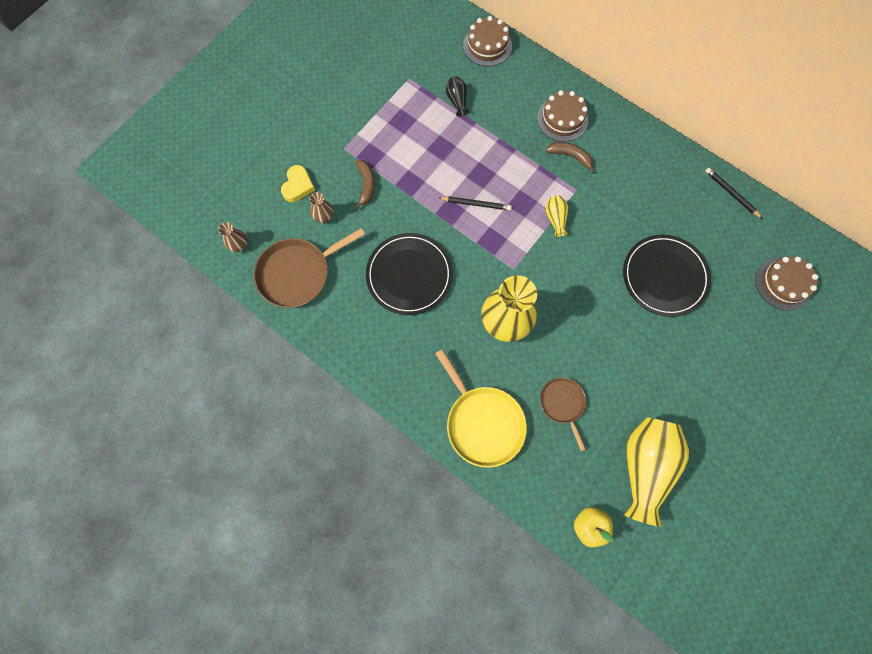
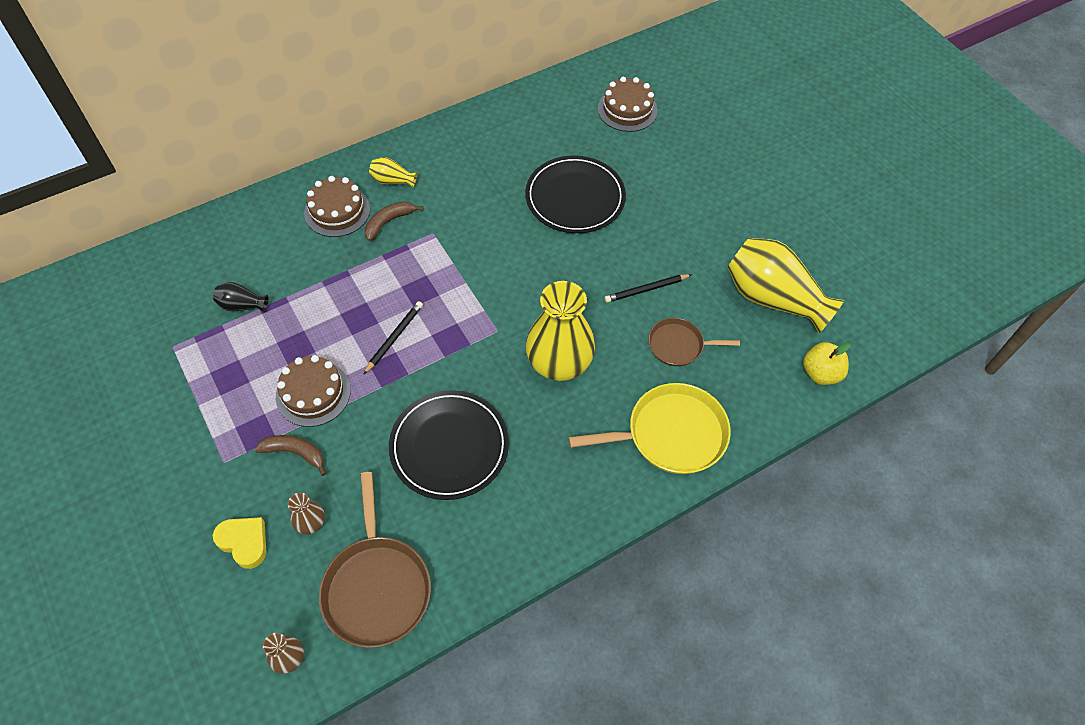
camera: 70 degrees left, 15 degrees down
(487, 45) = (188, 245): brown cake -> brown cake (313, 393)
(555, 219) = (457, 266): yellow vase -> yellow vase (392, 180)
(731, 193) = (512, 107): black pencil -> black pencil (646, 289)

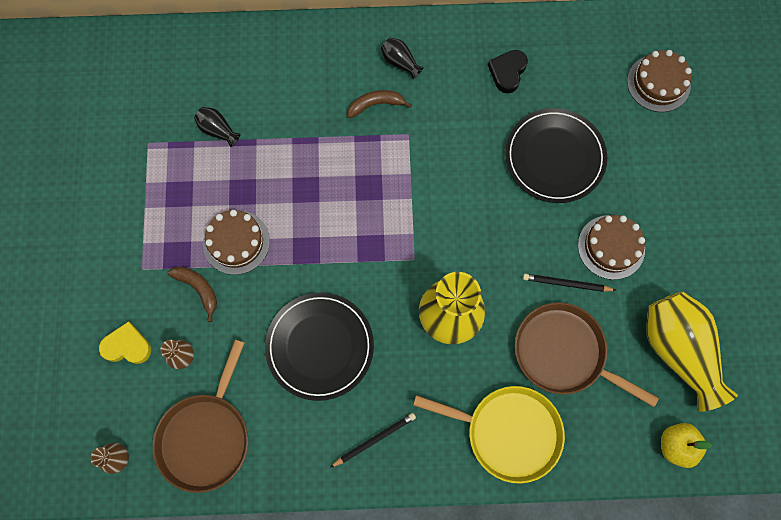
camera: 30 degrees right, 15 degrees up
(244, 542) = (127, 346): yellow heart -> yellow heart turned 60 degrees counterclockwise
(337, 211) = (337, 72): brown cake -> brown cake (611, 247)
(392, 180) = (400, 62): yellow vase -> black vase
(394, 338) = (325, 223): black pencil -> black pencil (374, 439)
(494, 151) = (507, 72): none -> black heart
(678, 345) = (563, 353): brown pan -> brown pan, size x1.69

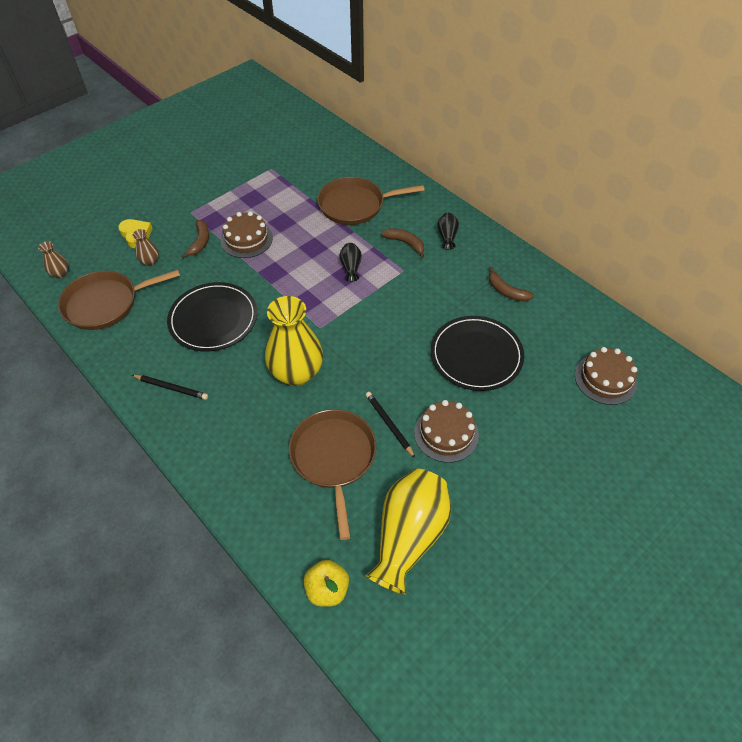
camera: 50 degrees right, 20 degrees down
(218, 130) = (310, 189): black vase -> black vase (351, 267)
(282, 107) = (355, 205): none -> brown pan
(507, 72) = (506, 291): black heart -> brown banana
(508, 432) = (241, 463): yellow pan -> none

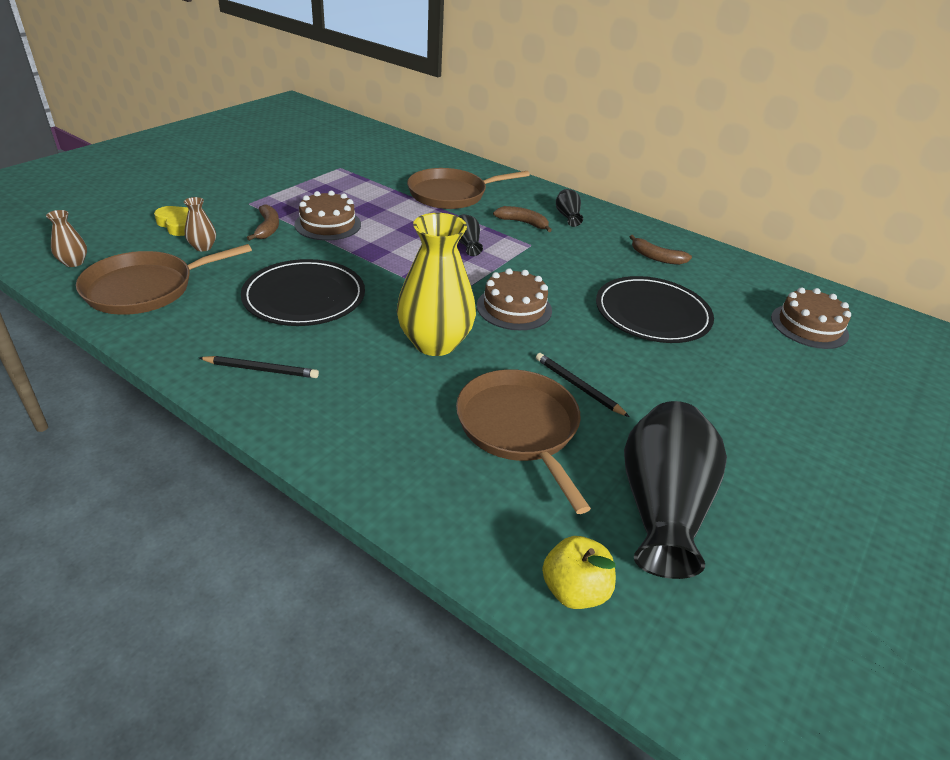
camera: 15 degrees left, 15 degrees down
(409, 536) = (662, 507): yellow vase -> black vase
(446, 433) = (655, 390): brown cake -> brown cake (514, 308)

